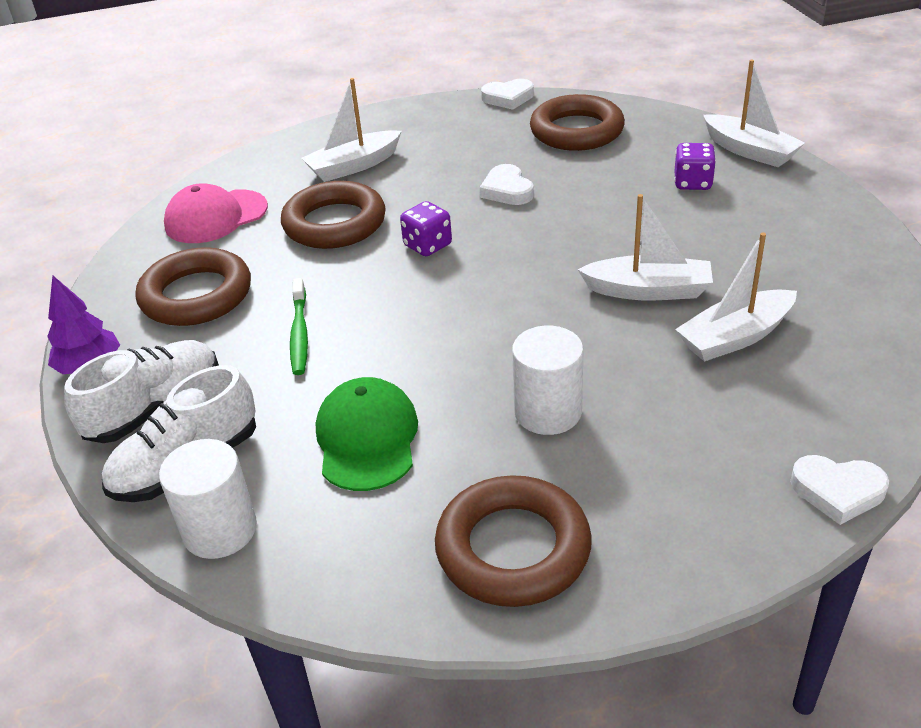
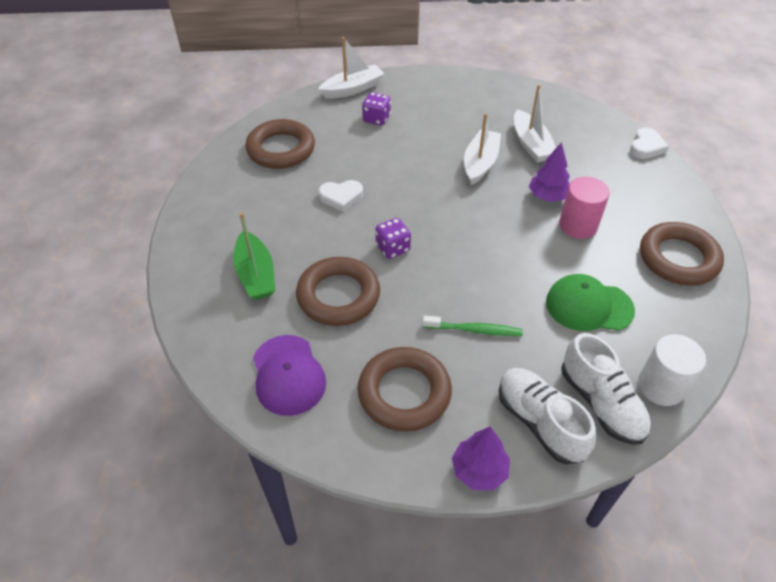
camera: 80 degrees left, 10 degrees up
(216, 217) = (288, 375): pink cap -> purple cap
(353, 166) = (256, 274): white boat -> green boat
(508, 98) = (206, 171): white heart -> none
(548, 412) = (578, 225): white cylinder -> pink cylinder
(605, 370) = (547, 196): none -> purple tree

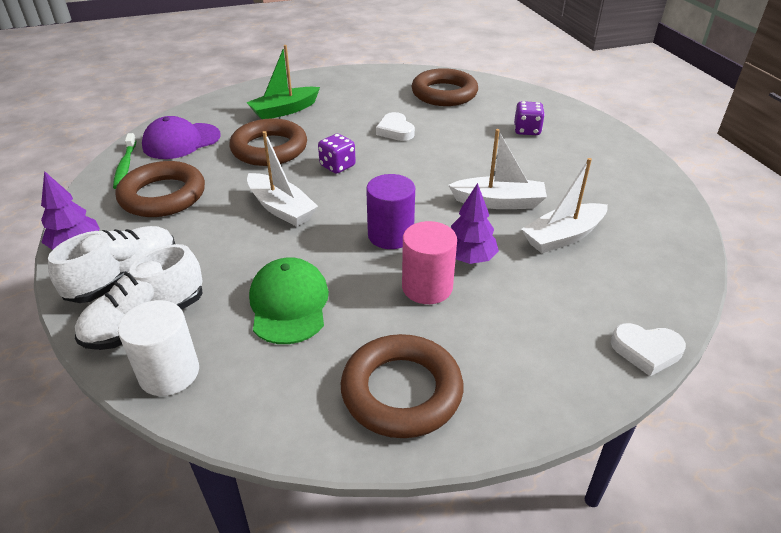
camera: 75 degrees right, 10 degrees down
(352, 89) = (565, 111): white boat -> white boat (281, 208)
(474, 330) = (240, 225): green toothbrush -> green toothbrush (125, 166)
(511, 232) = (390, 235): none -> purple cylinder

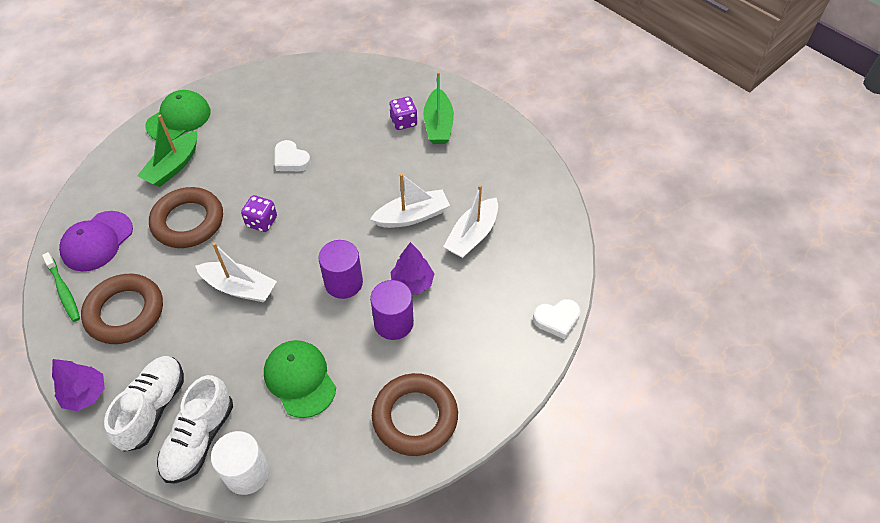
camera: 25 degrees left, 15 degrees up
(312, 83) = (179, 118): none -> green cap
(427, 287) = (393, 323): pink cylinder -> purple cylinder
(444, 93) = (312, 94): brown ring -> none
(564, 140) = (438, 125): none -> green boat

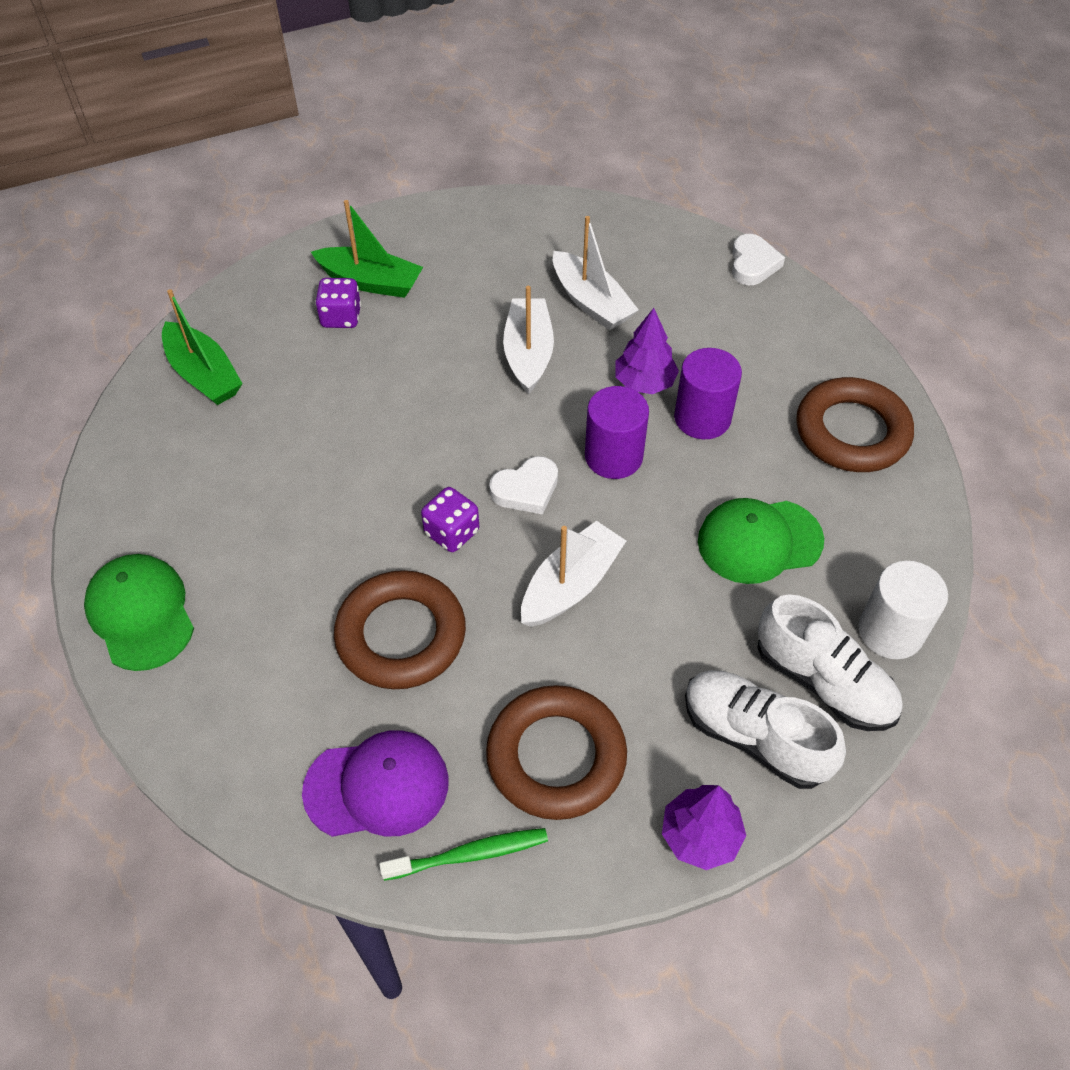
camera: 70 degrees left, 0 degrees up
(97, 241) = (377, 786): purple cap -> purple cap turned 60 degrees counterclockwise
(173, 166) = (259, 639): green boat -> green boat (204, 375)
(291, 159) = (339, 469): white heart -> white heart (526, 489)

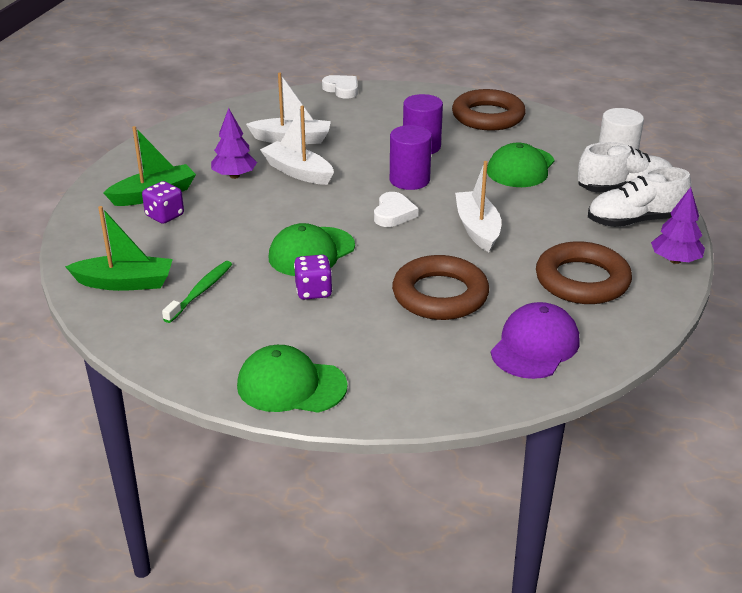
camera: 50 degrees left, 20 degrees down
(383, 472) = (311, 252): none -> green cap
(452, 532) = (390, 248): purple dice -> purple dice (313, 291)
(469, 854) = (613, 333): green toothbrush -> green toothbrush (200, 292)
(644, 382) = (373, 150): purple tree -> purple tree (234, 176)

